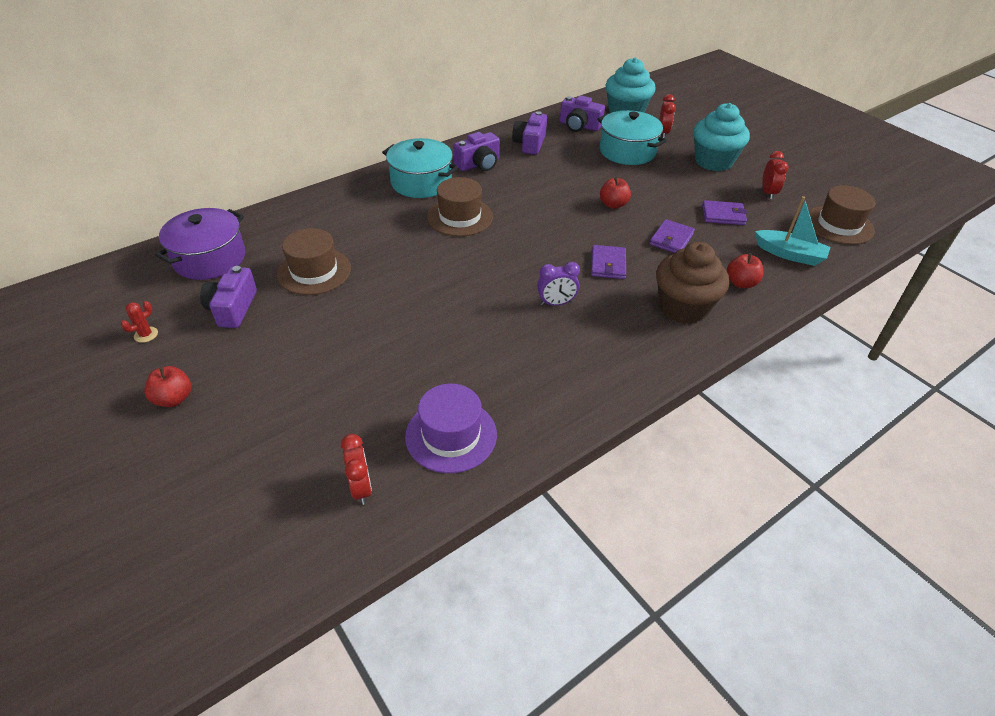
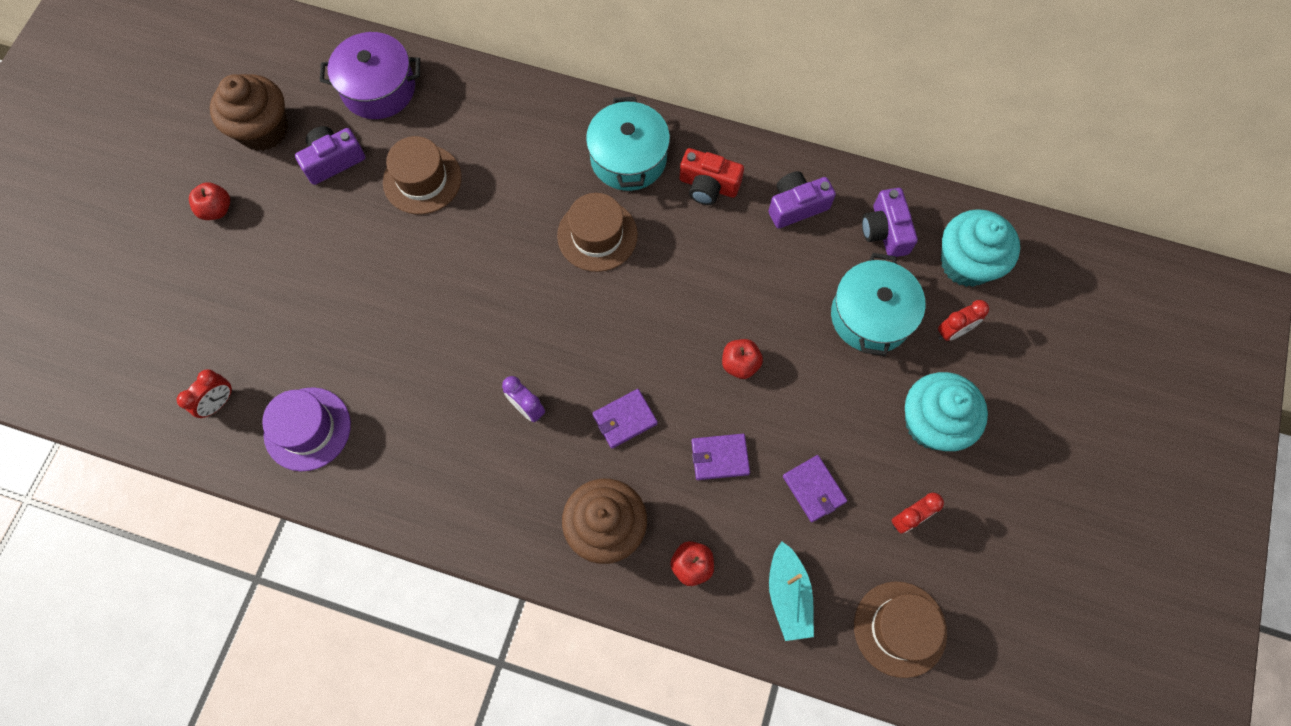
camera: 55 degrees right, 25 degrees up
(146, 335) = (263, 130): red cactus -> brown cupcake
(479, 164) = (708, 186): purple camera -> red camera

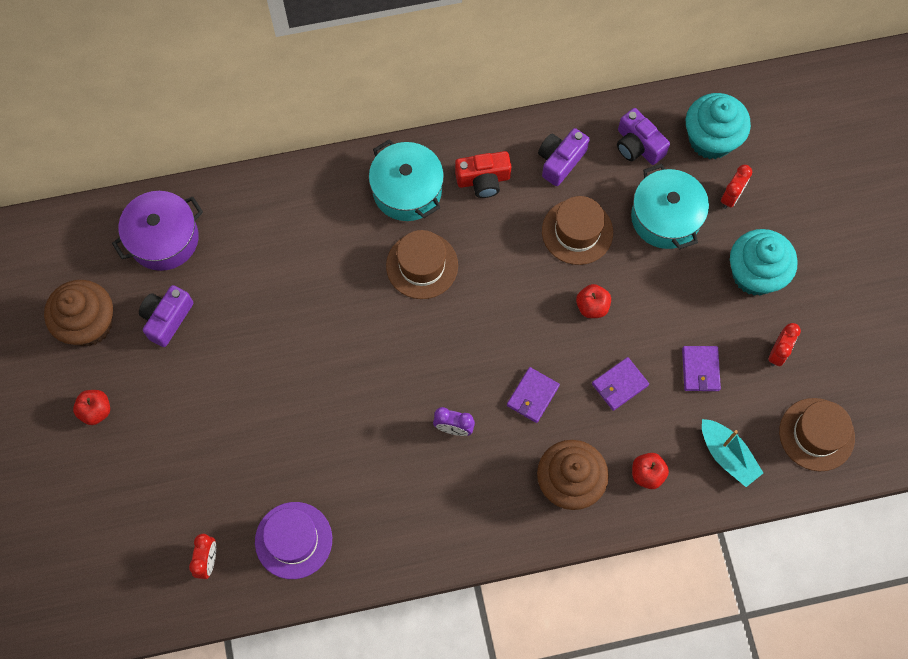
camera: 30 degrees left, 0 degrees up
(422, 179) = (252, 295): brown hat -> brown hat (577, 232)
(814, 489) = (700, 369): purple wallet -> purple wallet turned 60 degrees clockwise

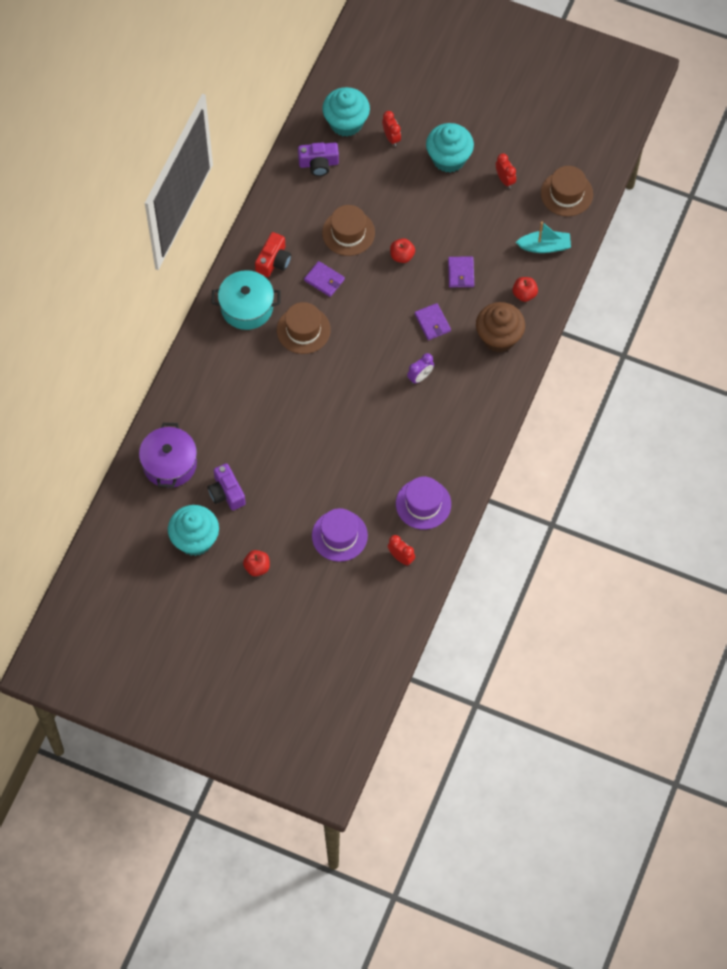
camera: 55 degrees left, 5 degrees down
(89, 324) = (195, 540): brown cupcake -> turquoise cupcake
(192, 473) = (339, 535): none -> purple hat
(560, 161) = (295, 211): purple camera -> none
(665, 217) = (377, 180): turquoise pot -> none
(700, 369) = (484, 225): purple wallet -> purple wallet (324, 280)

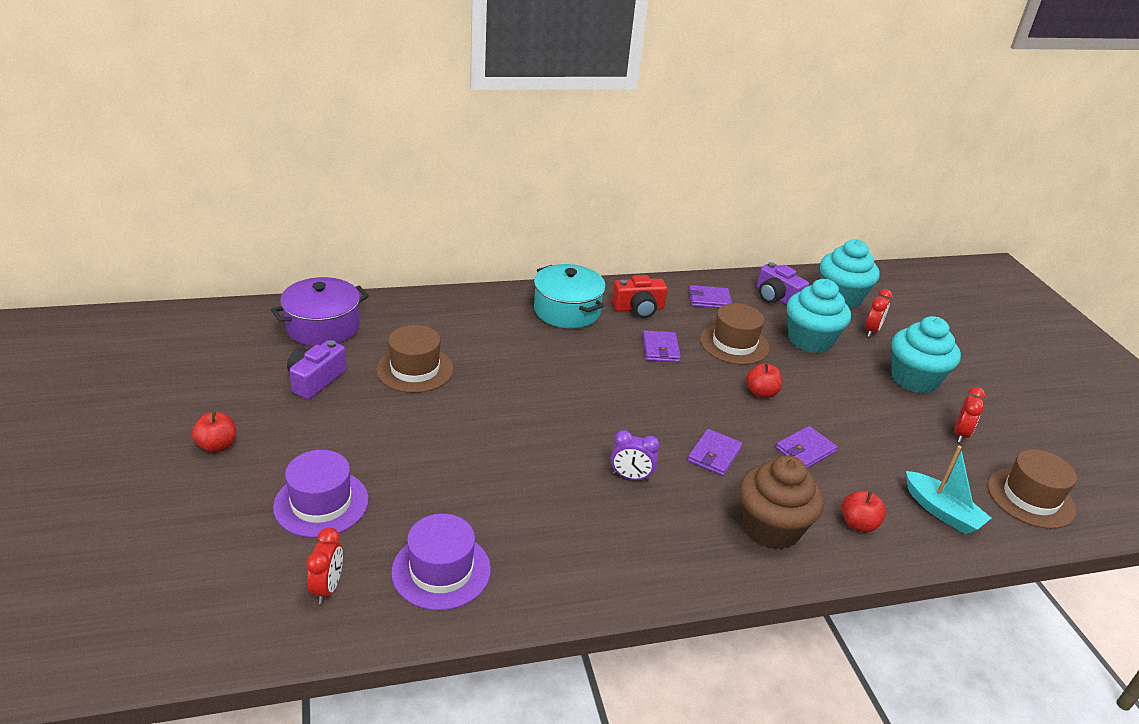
camera: 50 degrees right, 30 degrees down
(195, 540) = (228, 380): turquoise cupcake -> turquoise cupcake (810, 340)
(292, 209) = (709, 299): none -> purple wallet
(303, 330) = (585, 357): brown hat -> brown hat (415, 369)

